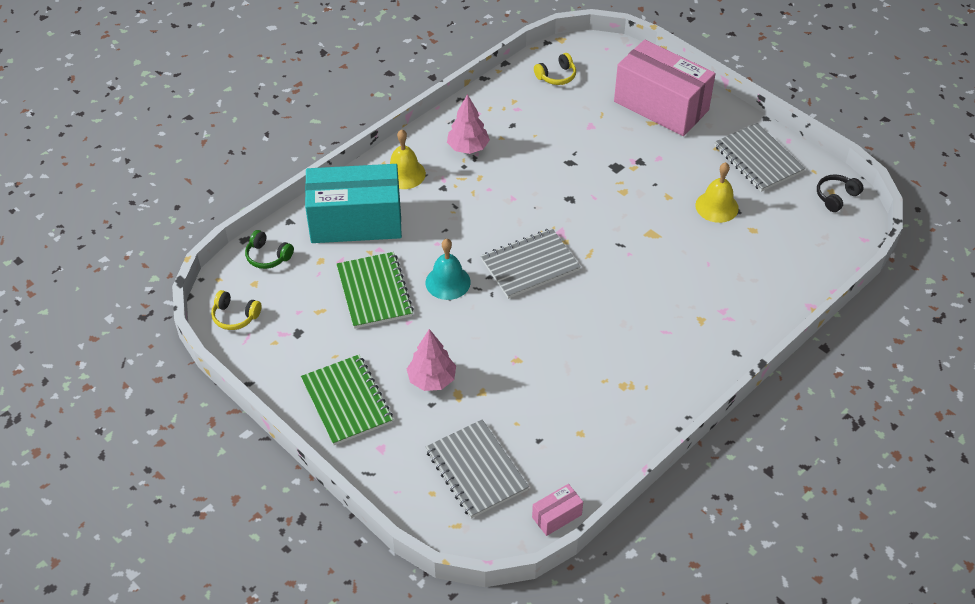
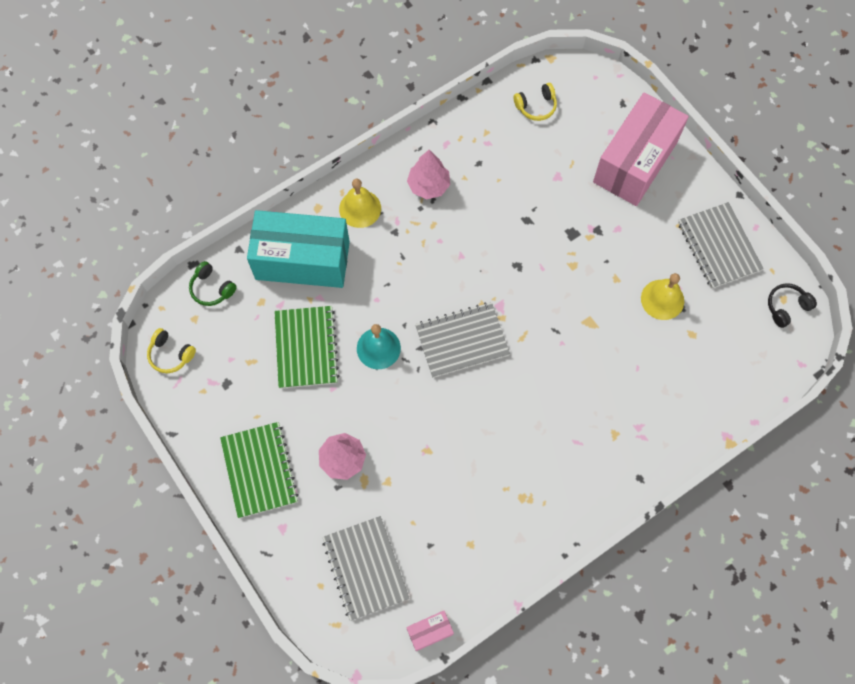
camera: 10 degrees right, 20 degrees up
(661, 106) = (635, 162): pink box -> pink box turned 75 degrees clockwise

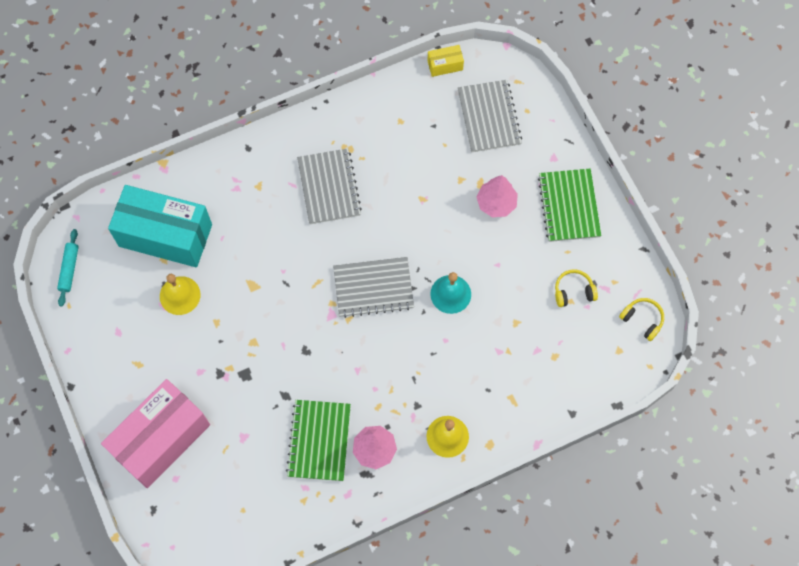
camera: 170 degrees left, 0 degrees up
(212, 288) = (600, 377): green headphones -> none
(302, 260) = (511, 391): turquoise box -> turquoise box (165, 235)
(306, 348) = (517, 305): green notebook -> green notebook (319, 441)
(430, 631) = (445, 65): pink box -> yellow box
(536, 106) = (244, 522): yellow headphones -> yellow headphones (573, 291)
(719, 246) = (109, 337): grey notebook -> grey notebook (329, 187)
(786, 307) = (69, 269): black headphones -> turquoise rolling pin

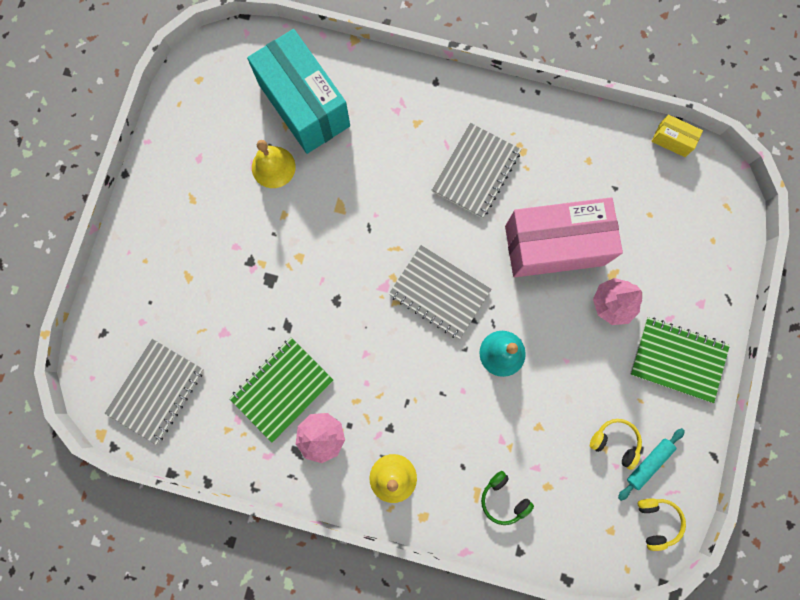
camera: 40 degrees right, 10 degrees up
(69, 269) = (204, 73): turquoise rolling pin -> turquoise rolling pin (648, 463)
(161, 439) = (158, 279): pink box -> pink box (554, 245)
(488, 117) = (672, 219): grey notebook -> grey notebook (156, 391)
(532, 388) = (503, 499): none -> green headphones
(569, 206) = (677, 360): green notebook -> green notebook turned 75 degrees clockwise

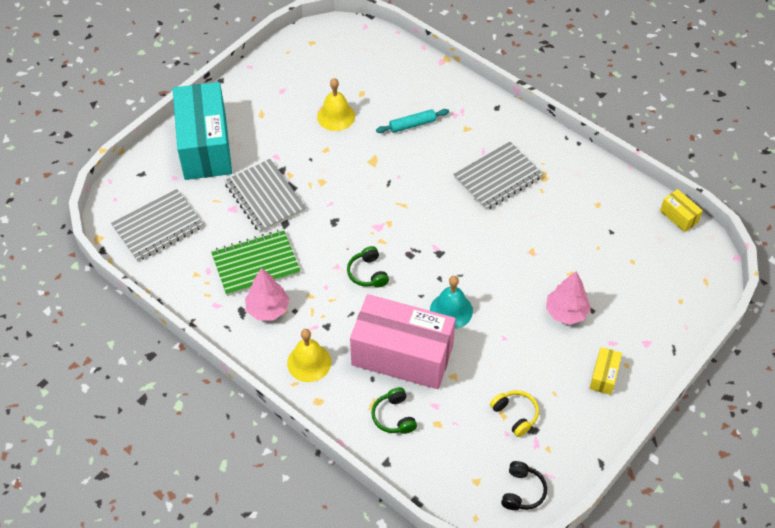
camera: 25 degrees right, 25 degrees down
(304, 105) = (383, 86): turquoise box -> turquoise box (205, 146)
(400, 347) = (368, 273): none -> green headphones
(439, 292) = (421, 248): grey notebook -> grey notebook (265, 197)
(554, 245) = (537, 252): pink box -> pink box (402, 355)
(648, 463) = (537, 443): turquoise rolling pin -> turquoise rolling pin (412, 125)
(657, 521) = (522, 491): yellow headphones -> black headphones
(677, 360) = (604, 376): green notebook -> yellow box

